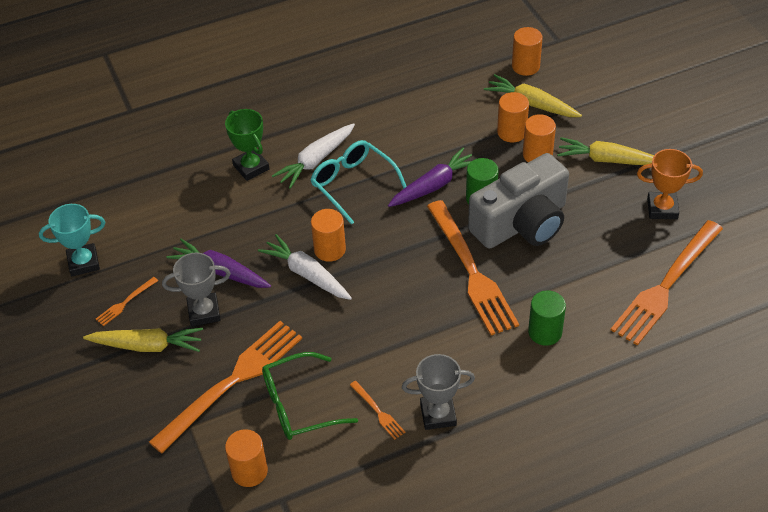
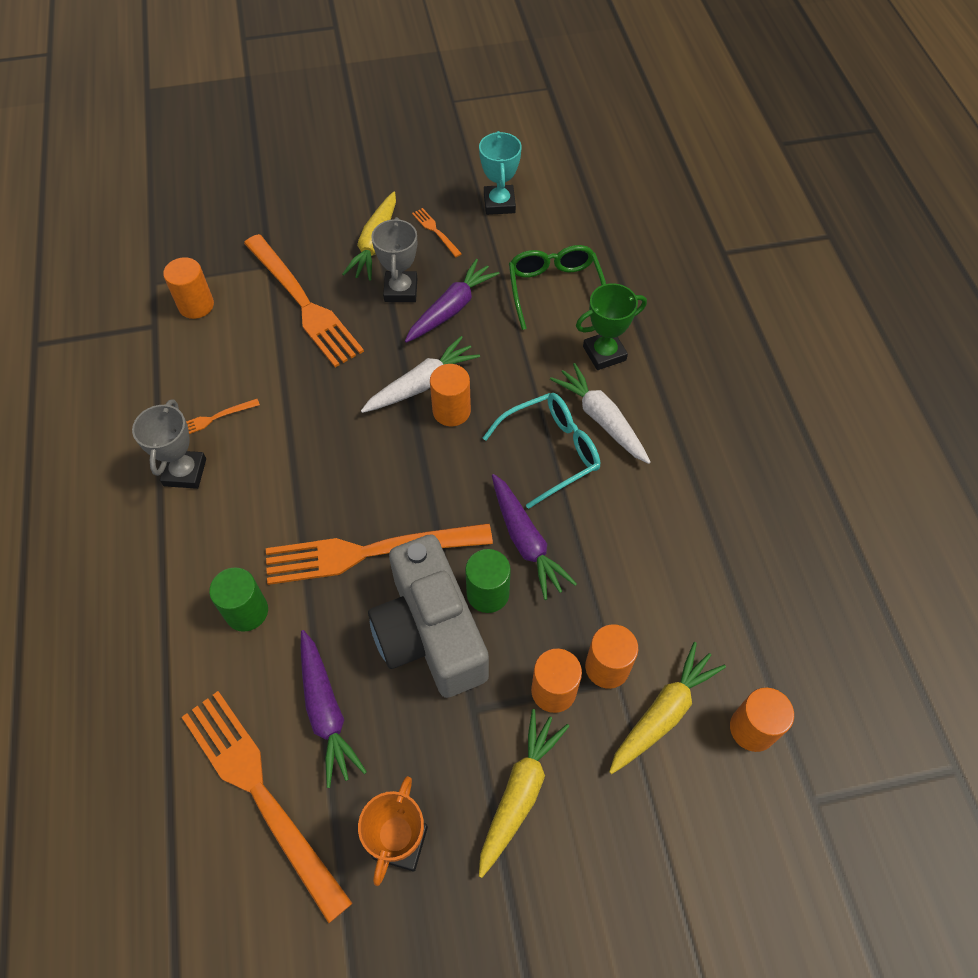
camera: 100 degrees right, 10 degrees up
(298, 405) = (252, 352): green glasses -> green glasses (554, 289)
(599, 265) = (326, 712): none -> purple carrot

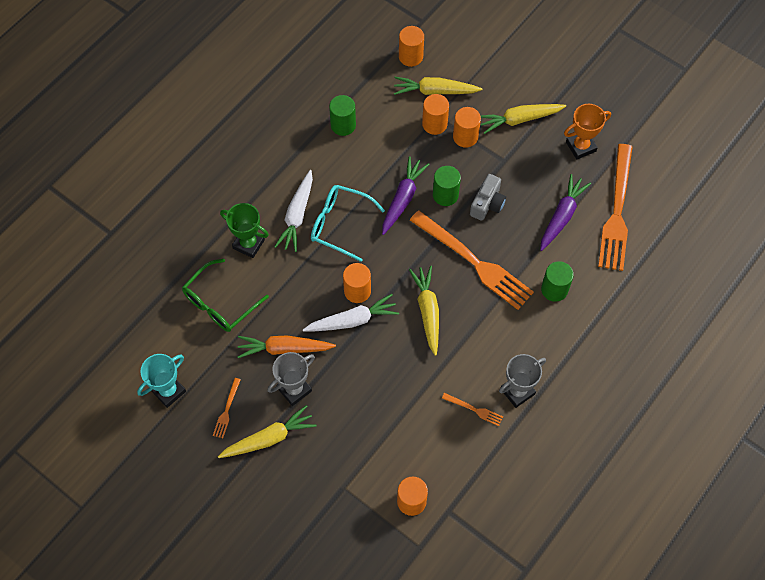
camera: 130 degrees left, 5 degrees up
(303, 303) = (353, 437): orange fork -> none
(361, 458) = (427, 311): none -> yellow carrot
(422, 384) = (353, 320): white carrot -> white carrot turned 150 degrees clockwise
(430, 633) = (487, 204): grey camera -> grey camera, size x0.50
(451, 308) = (284, 349): purple carrot -> orange carrot
(695, 554) = (343, 125): none -> green cylinder

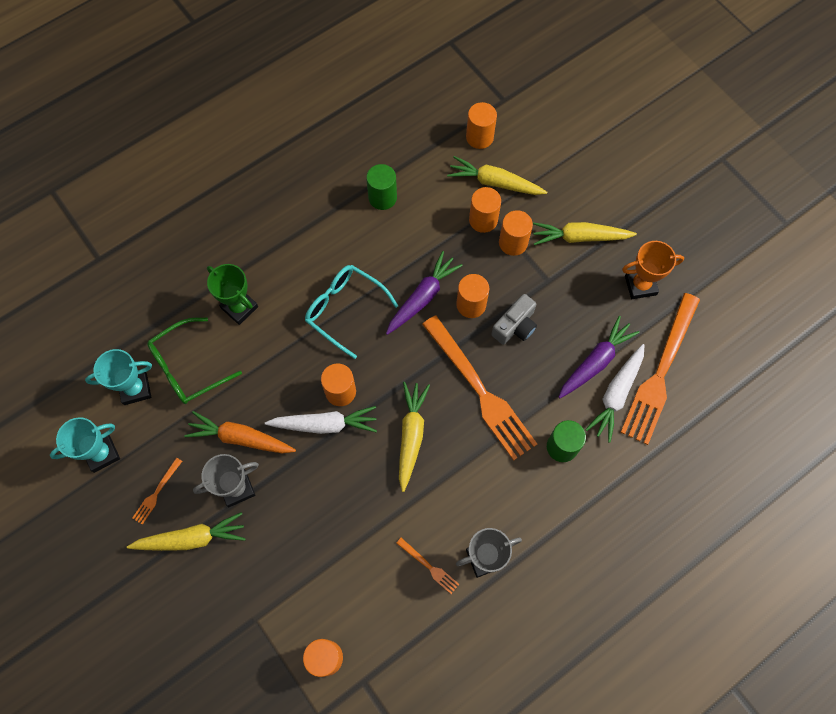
camera: 15 degrees right, 5 degrees up
(180, 332) = (135, 389): none -> turquoise trophy
(297, 215) = (301, 288): white carrot -> white carrot (616, 395)
(445, 195) = (471, 304): green cylinder -> orange cylinder

